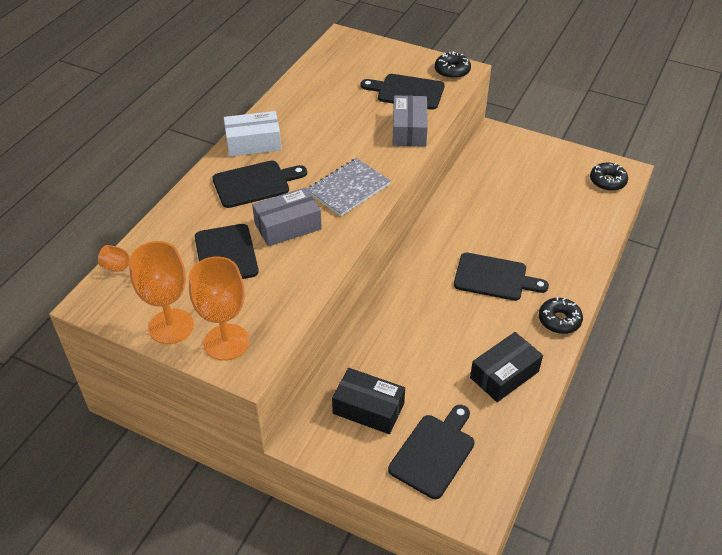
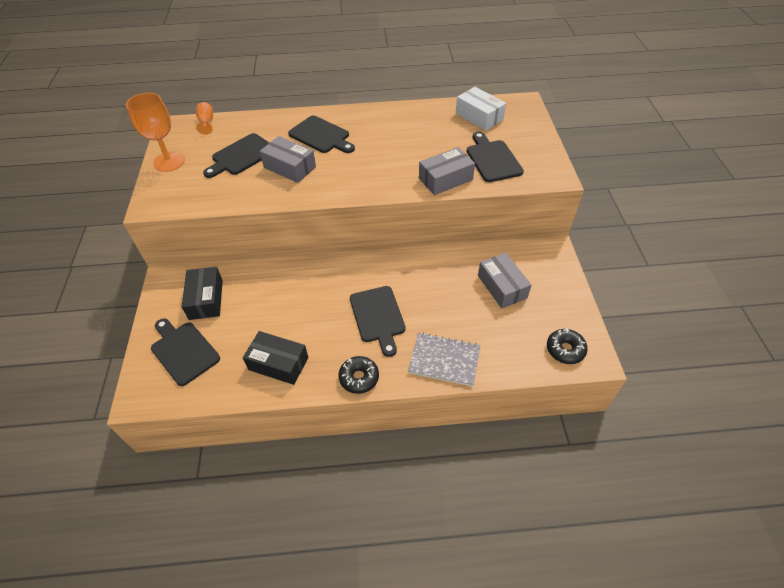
camera: 60 degrees right, 5 degrees up
(226, 342) = (167, 188): orange goblet -> none
(253, 143) = (362, 117): white box -> white box (479, 116)
(349, 188) = (350, 177): grey notebook -> grey notebook (444, 360)
(434, 452) = (183, 351): black cutting board -> black cutting board turned 135 degrees counterclockwise
(452, 71) = (547, 171): black donut -> none
(516, 183) = (502, 286): none -> grey box

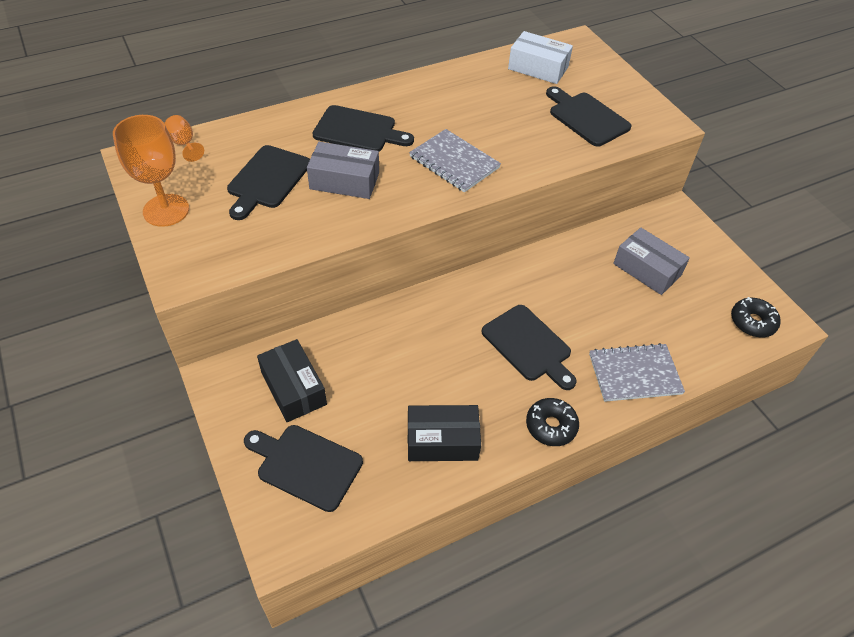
camera: 25 degrees left, 0 degrees up
(372, 171) = (454, 162): none -> grey notebook
(445, 179) = (548, 153): grey box -> none

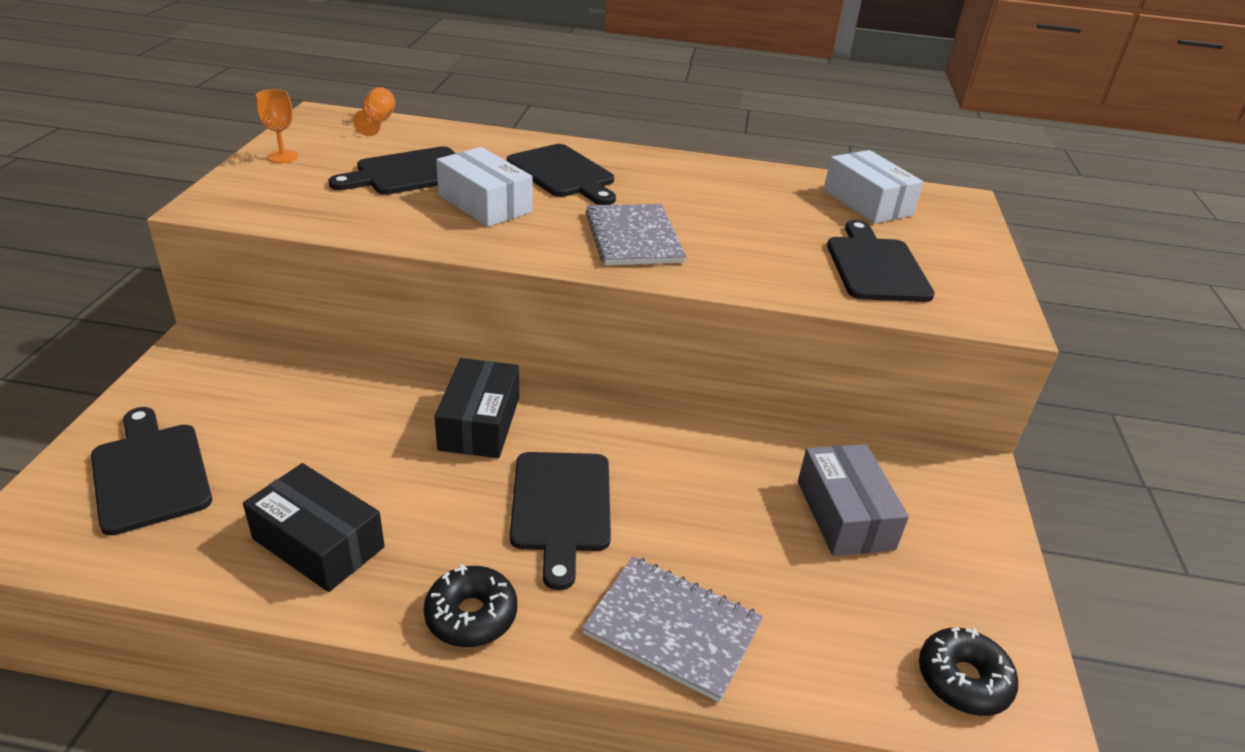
camera: 35 degrees right, 15 degrees down
(166, 210) = (283, 157): orange goblet -> orange goblet, size x0.52
(293, 388) = (245, 397): black box -> black box (479, 423)
(344, 181) = (484, 203): grey box -> white box

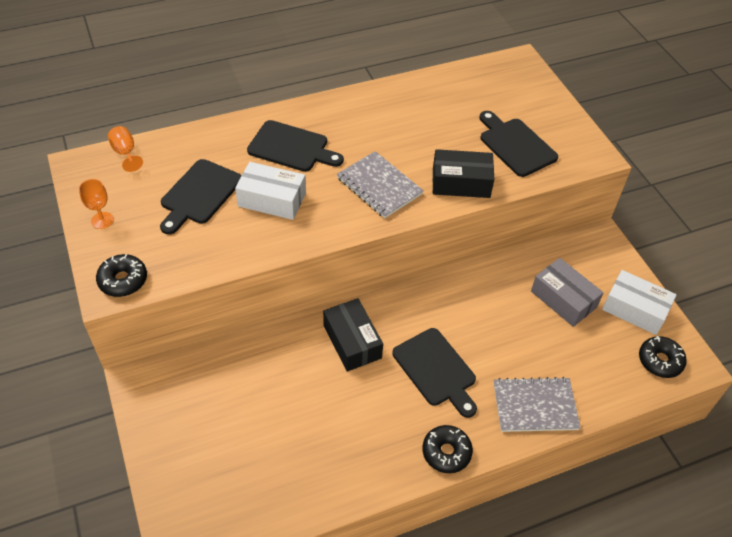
camera: 30 degrees left, 15 degrees up
(150, 473) = (211, 473): black cutting board -> none
(234, 204) = (123, 280): none -> black donut
(318, 543) = (341, 459): black box -> black box (461, 183)
(867, 202) = (475, 89): white box -> white box (635, 309)

